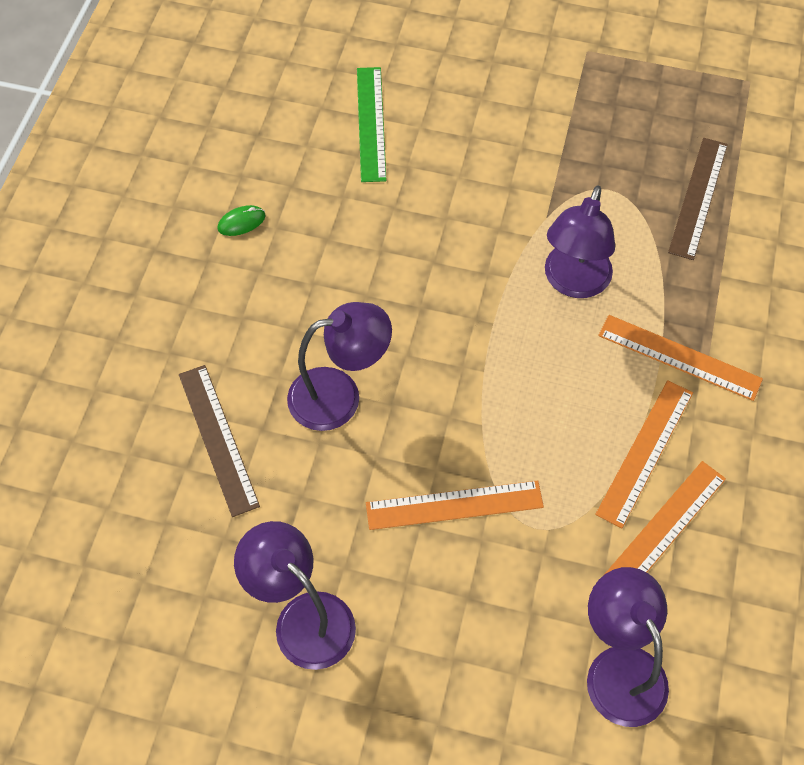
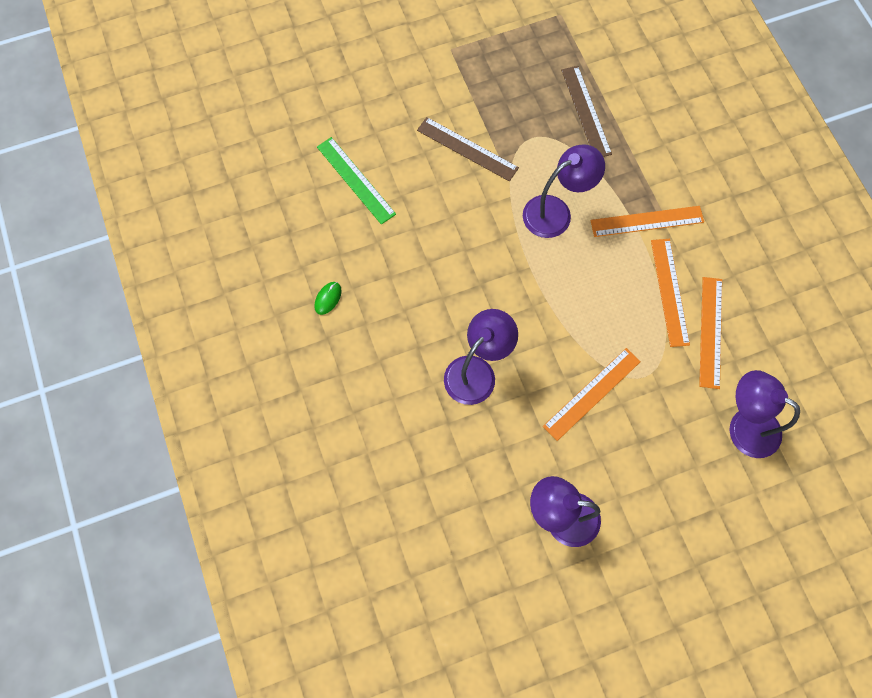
camera: 35 degrees left, 10 degrees up
(218, 439) = (427, 446): brown ruler -> brown ruler (467, 149)
(573, 282) = (556, 212): purple lamp -> purple lamp turned 105 degrees counterclockwise

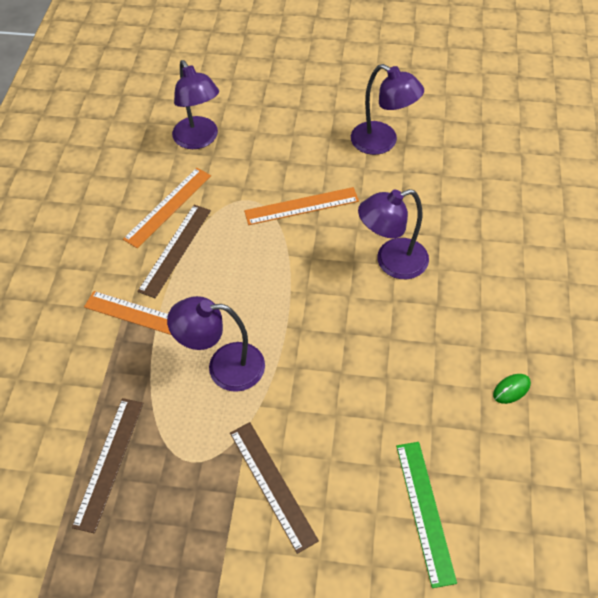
camera: 150 degrees left, 15 degrees down
(669, 292) = (175, 250): orange ruler -> brown ruler

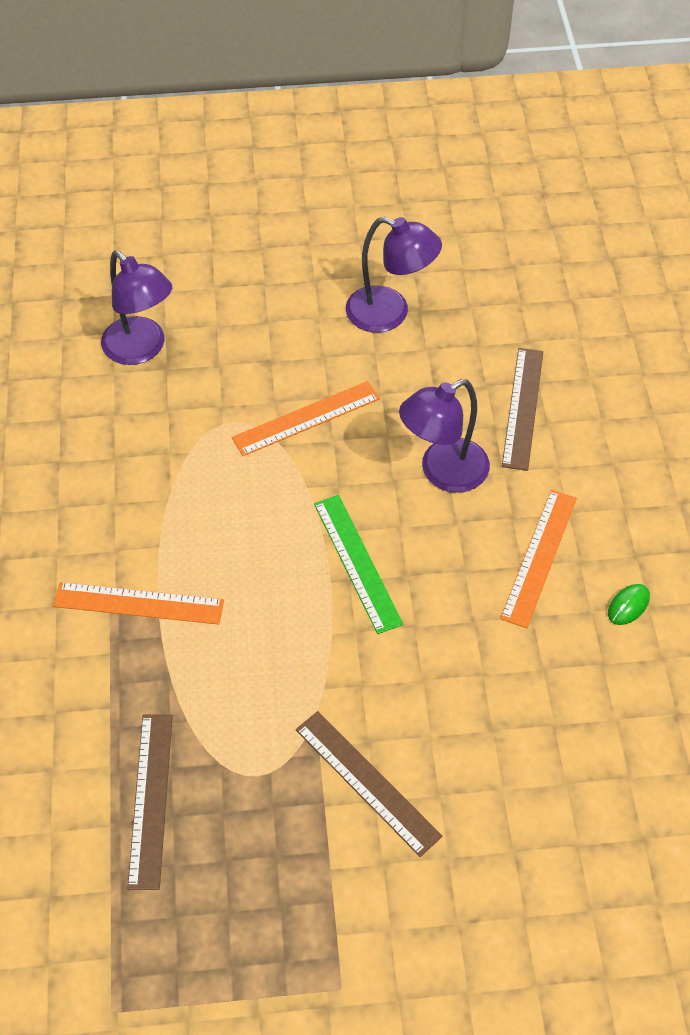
camera: 15 degrees left, 0 degrees up
(168, 207) = (126, 450): orange ruler -> orange ruler (539, 557)
(175, 250) = (154, 507): brown ruler -> brown ruler (523, 408)
(224, 367) = (264, 648): purple lamp -> none
(425, 511) = (560, 773): green ruler -> green ruler (357, 562)

